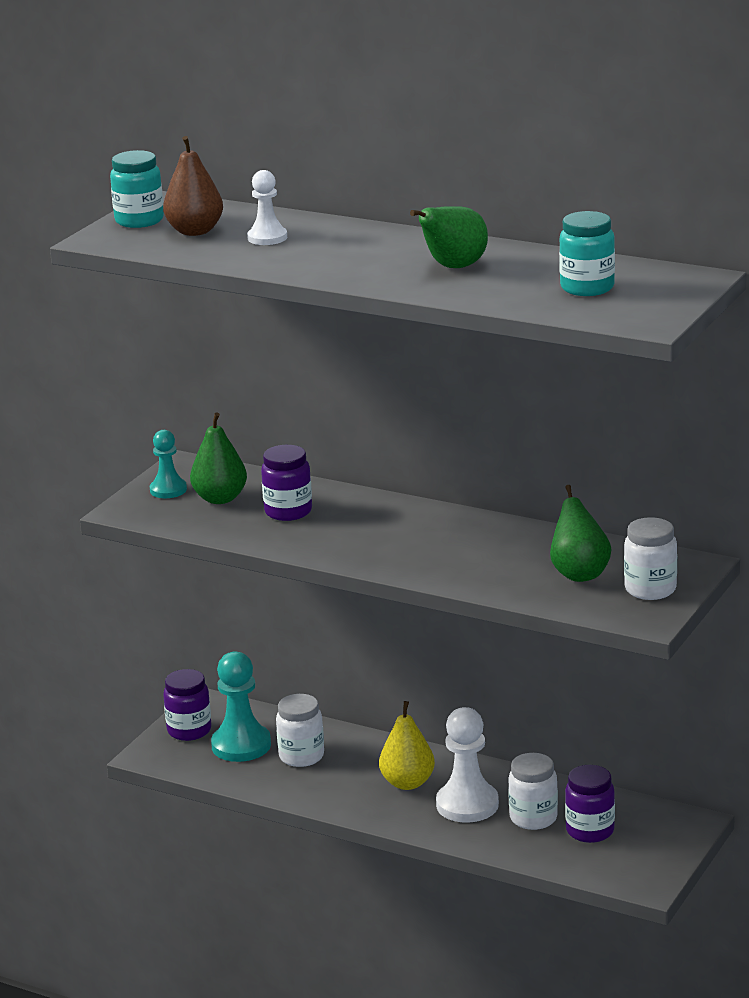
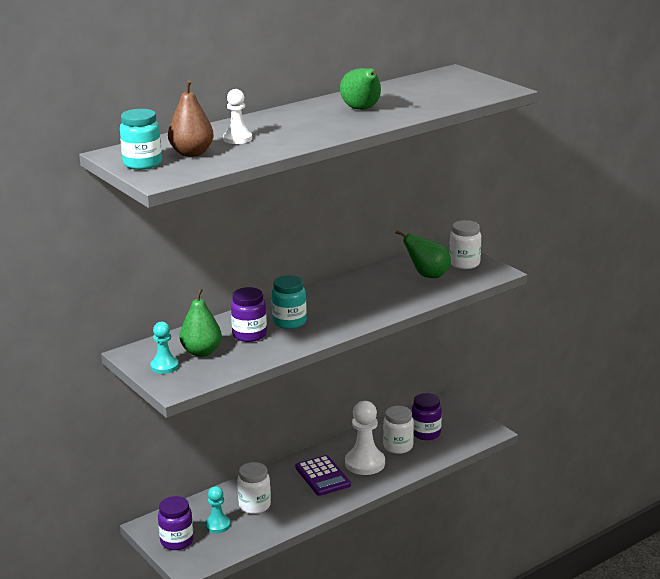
camera: 65 degrees left, 0 degrees up
(241, 745) = (217, 525): turquoise pawn -> turquoise pawn, size x0.60
(407, 783) = (322, 476): yellow pear -> purple calculator
(587, 288) = (437, 91): turquoise jar -> turquoise jar (289, 322)

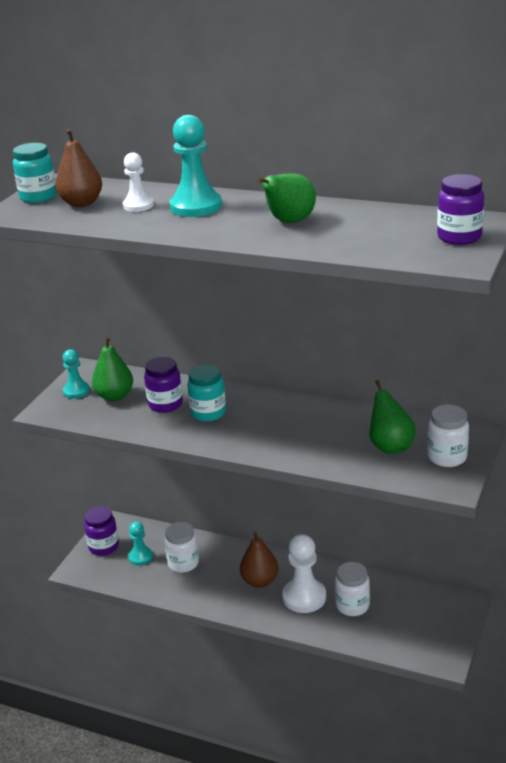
camera: 60 degrees right, 5 degrees up
(277, 125) = (196, 206): none -> turquoise pawn
(322, 476) = (260, 581): purple calculator -> brown pear
(426, 433) = (394, 614): purple jar -> purple jar (459, 237)

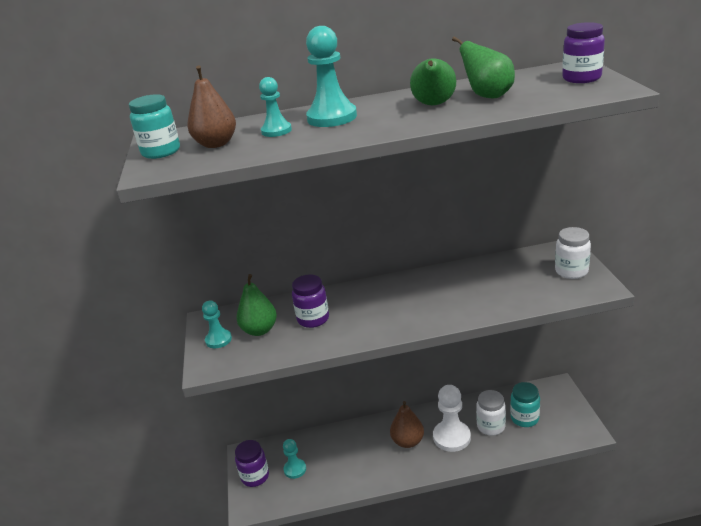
camera: 30 degrees left, 0 degrees up
(138, 205) = (276, 131): white pawn -> turquoise pawn
(183, 563) = (335, 457): white jar -> none
(208, 413) = (357, 311): turquoise jar -> turquoise jar (524, 418)
(390, 446) = (524, 280): green pear -> green pear (487, 96)

